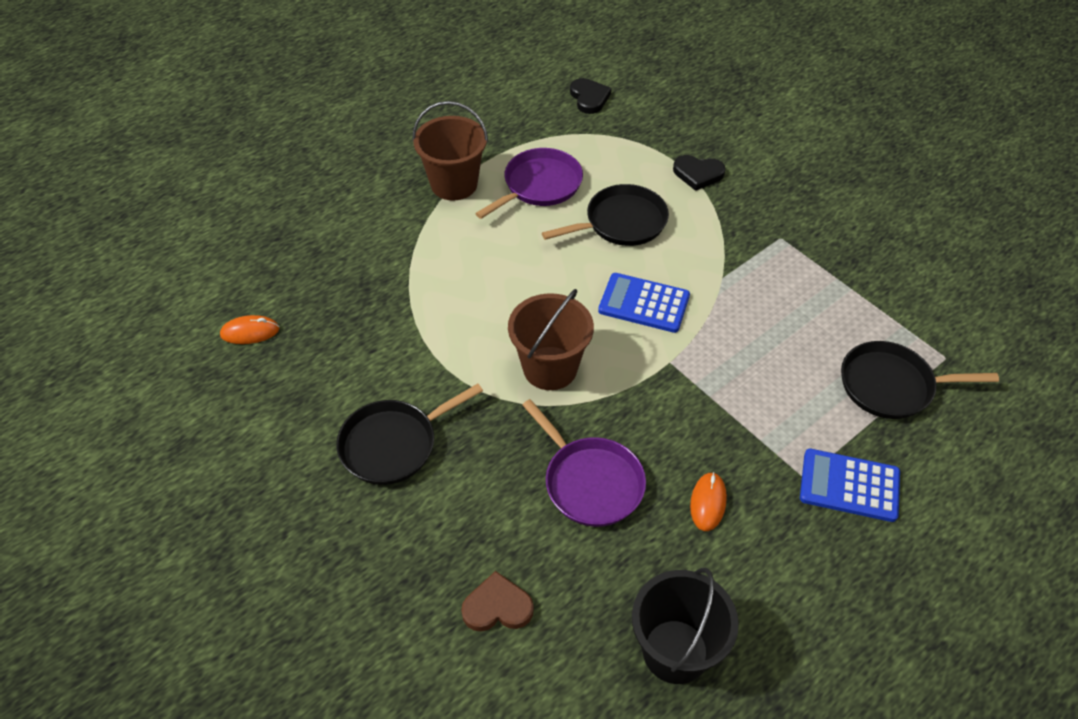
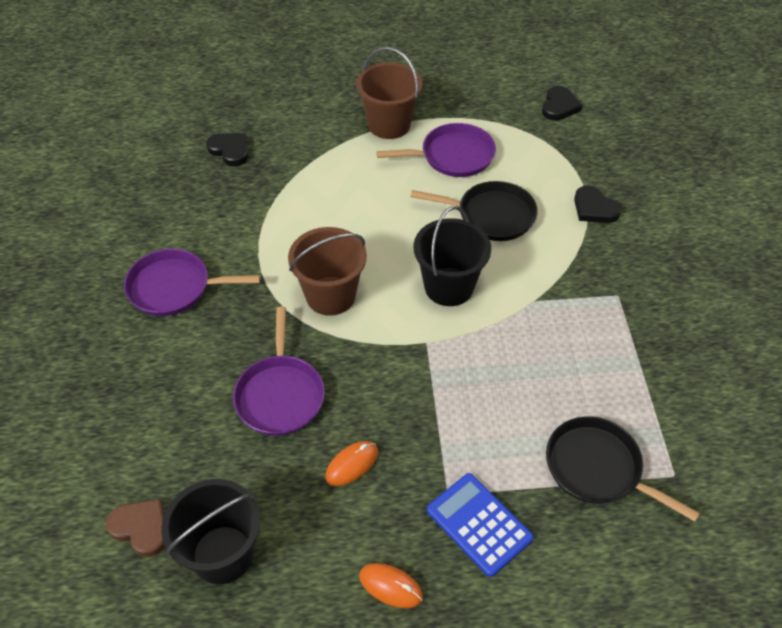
camera: 35 degrees right, 0 degrees up
(250, 332) = (156, 161): orange mouse -> orange mouse (390, 586)
(319, 283) = (230, 150): none -> black heart
(393, 444) = (174, 288): black pan -> purple pan
(497, 607) = (135, 440): brown heart -> brown heart (141, 528)
(644, 303) = (449, 287): blue calculator -> black bucket

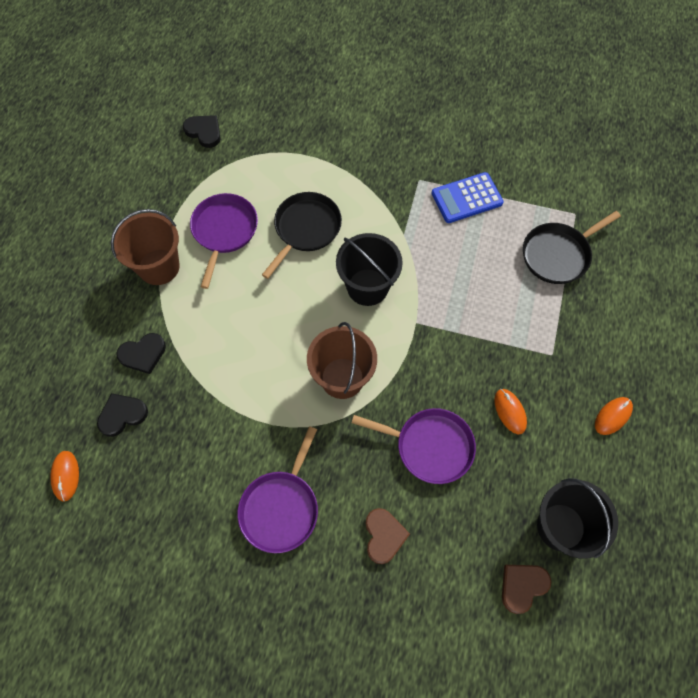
camera: 70 degrees left, 15 degrees up
(163, 135) = (65, 476): none -> orange mouse
(167, 380) = (384, 536): none -> brown heart
(479, 524) = (580, 343): blue calculator -> blue calculator (467, 198)
(594, 208) = (329, 157): black heart -> black heart (143, 354)

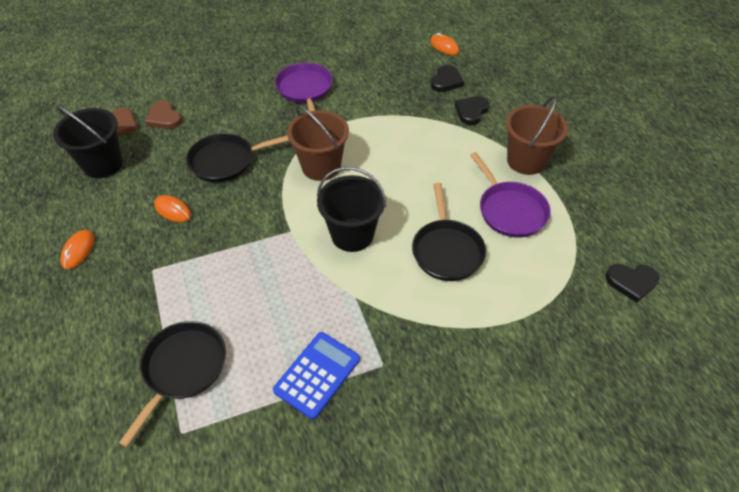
camera: 145 degrees right, 15 degrees down
(384, 536) = (228, 107): brown heart -> brown heart (164, 118)
(430, 446) = (225, 161): purple pan -> black pan

